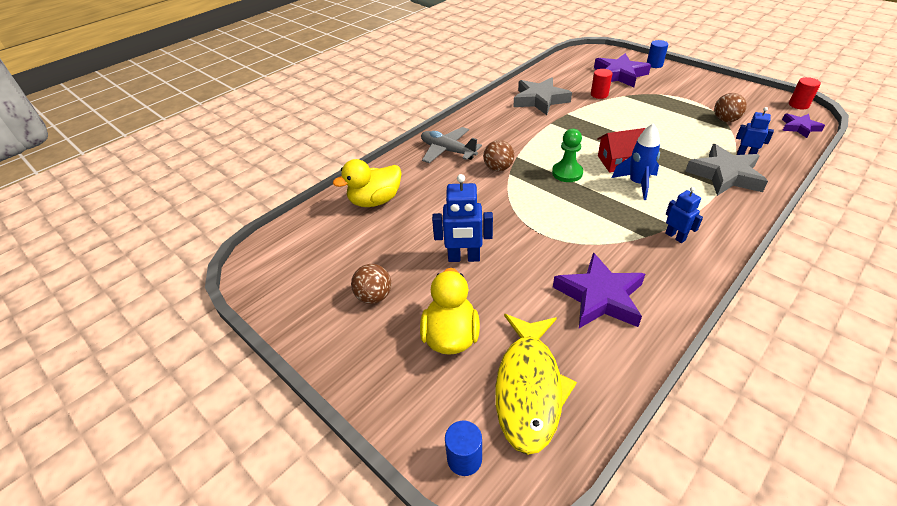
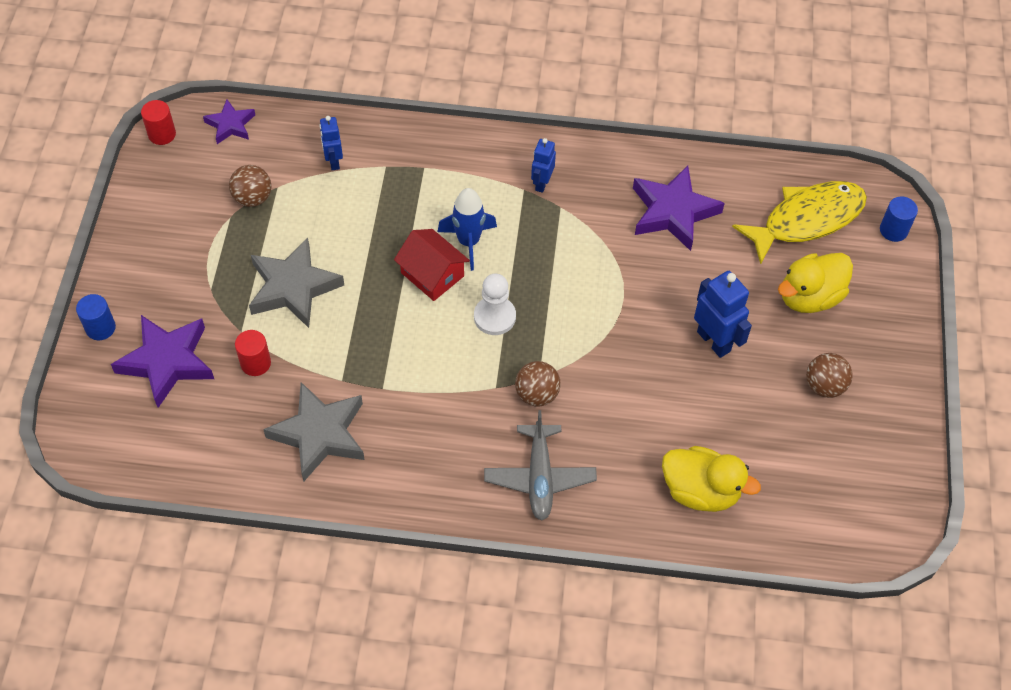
camera: 130 degrees left, 15 degrees up
(567, 173) = (494, 317): green pawn -> white pawn
(725, 175) = (394, 170): grey star -> grey star (293, 287)

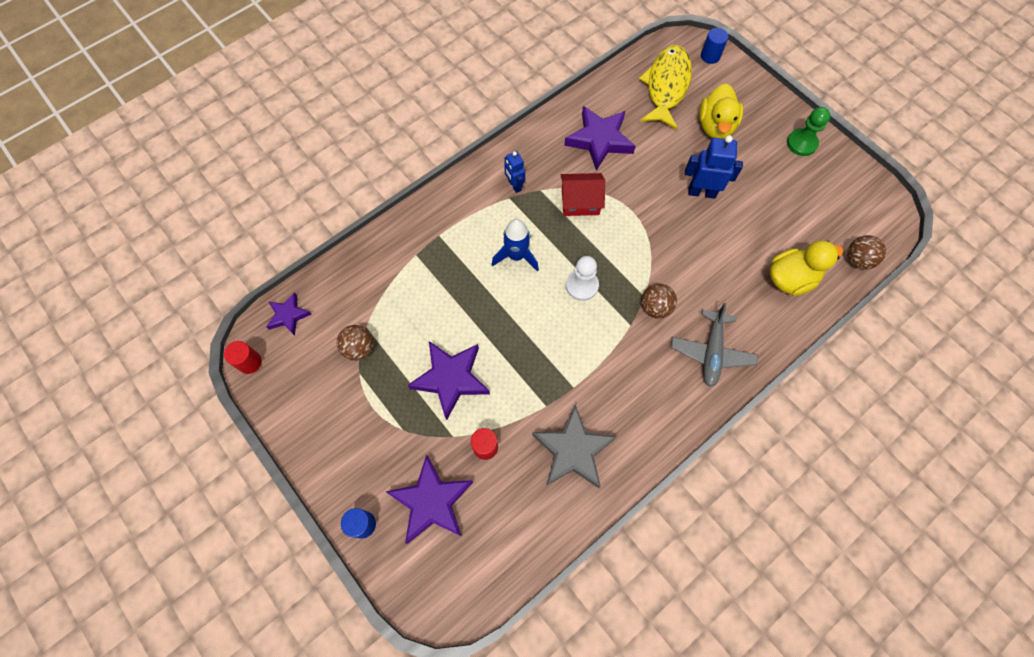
camera: 45 degrees left, 10 degrees up
(293, 287) = (451, 379): grey star -> purple star
(333, 161) = (381, 280): blue robot -> none
(432, 274) = (519, 294): red house -> red house (580, 202)
(539, 477) = (711, 352): grey plane -> grey plane turned 60 degrees clockwise
(824, 386) = (776, 166): brown ball -> brown ball (857, 260)
(883, 389) = (801, 143): none -> green pawn

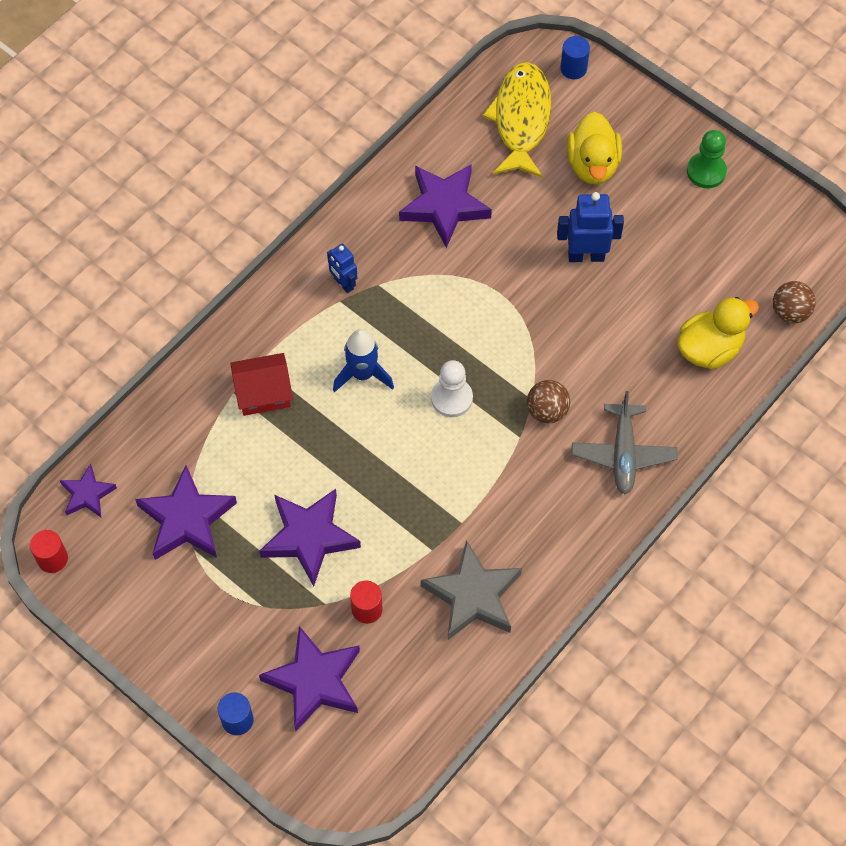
camera: 10 degrees left, 5 degrees down
(359, 348) = (187, 519): brown ball -> purple star
(580, 202) = (432, 292): red house -> red house (263, 393)

